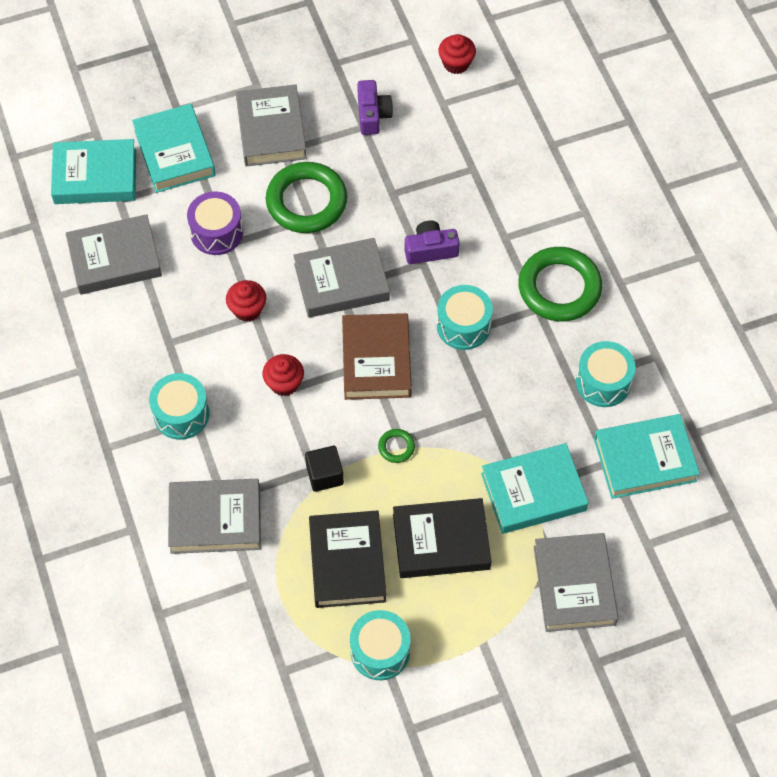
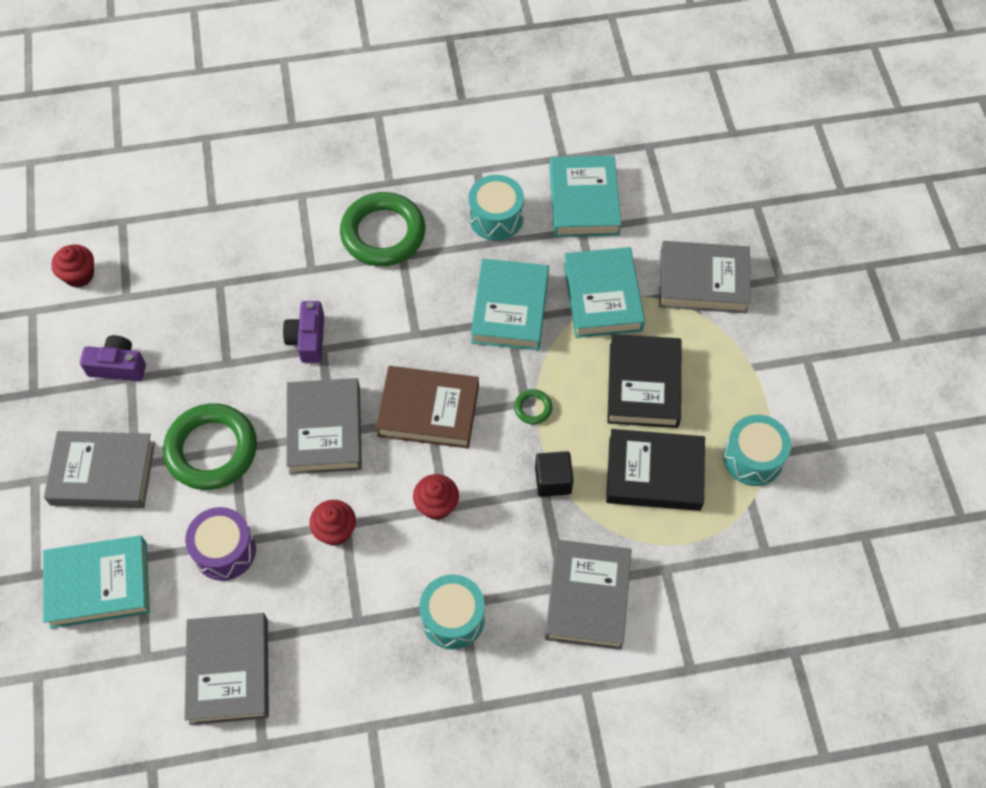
camera: 80 degrees left, 0 degrees up
(95, 176) = (103, 683): turquoise book -> turquoise book (510, 309)
(463, 326) = (406, 324): turquoise drum -> none

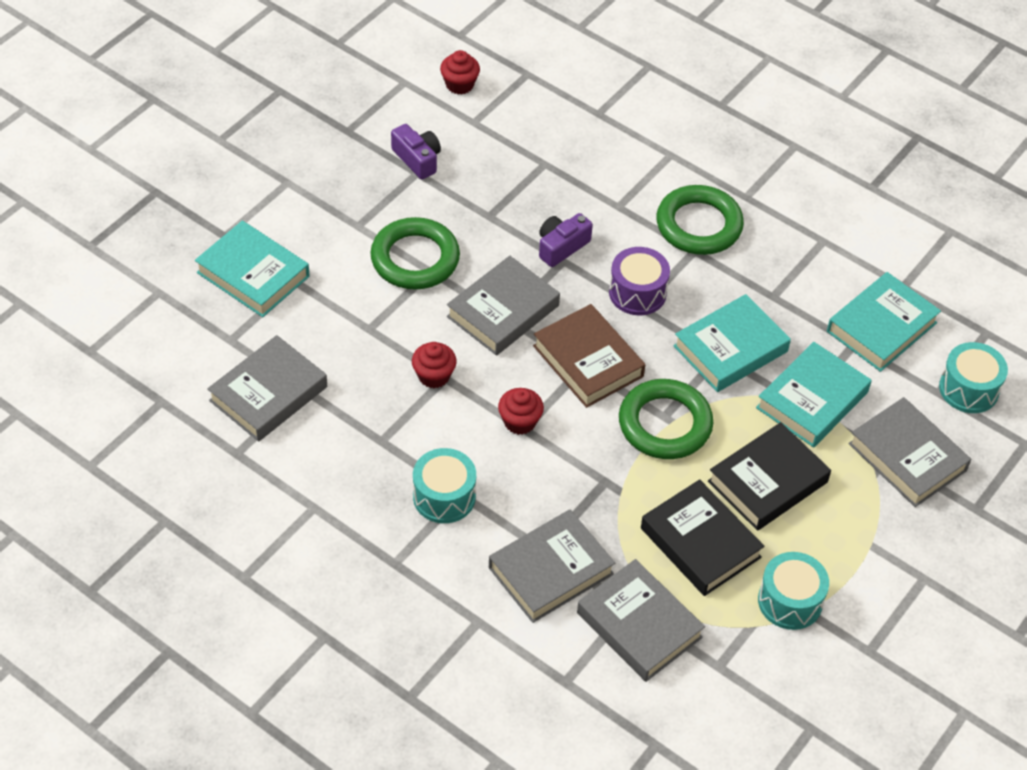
camera: 45 degrees right, 10 degrees down
(103, 474) = (332, 214): grey book -> grey book (639, 625)
(225, 551) = (350, 324): purple drum -> purple drum (637, 293)
(496, 218) = (797, 282): turquoise drum -> turquoise drum (968, 389)
(533, 408) = (665, 424): green ring -> green ring, size x2.38
(553, 480) = (620, 480): black cube -> none

